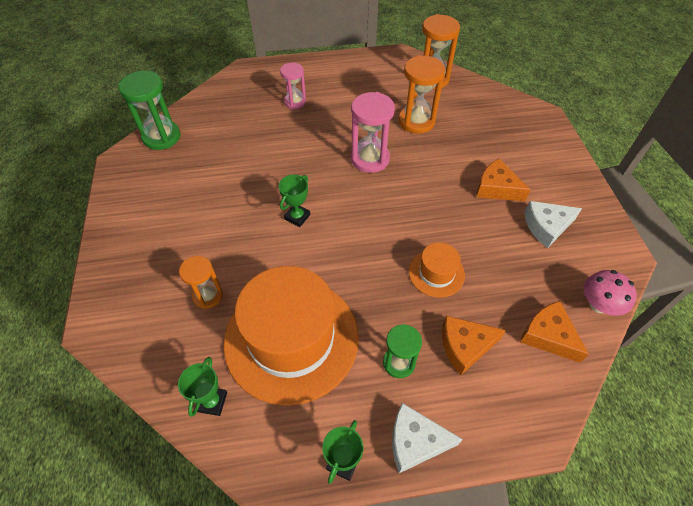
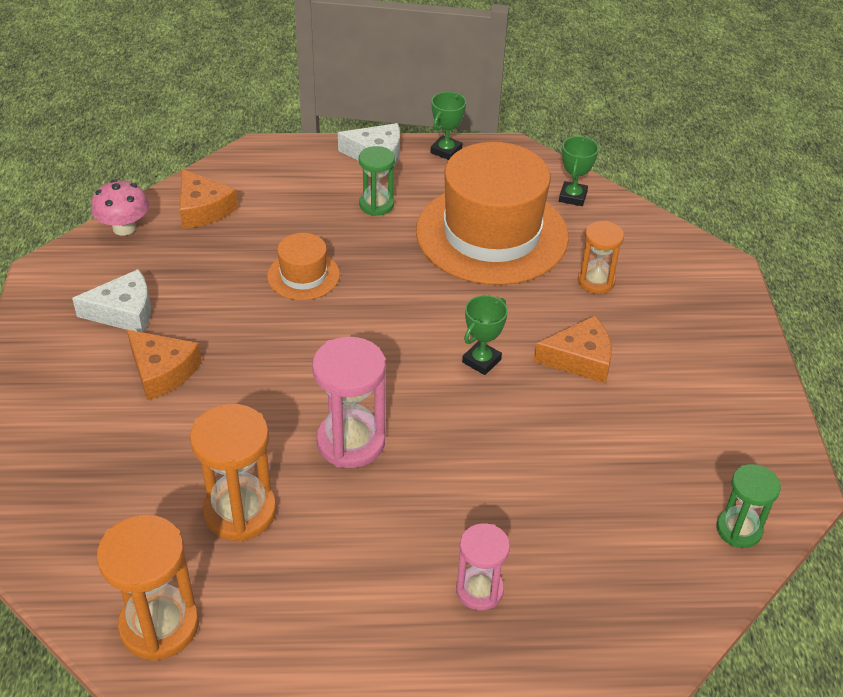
camera: 175 degrees left, 10 degrees down
(161, 137) = (738, 529): green hourglass -> green hourglass, size x0.63
(465, 346) = (299, 210): orange cheese -> orange cheese (580, 359)

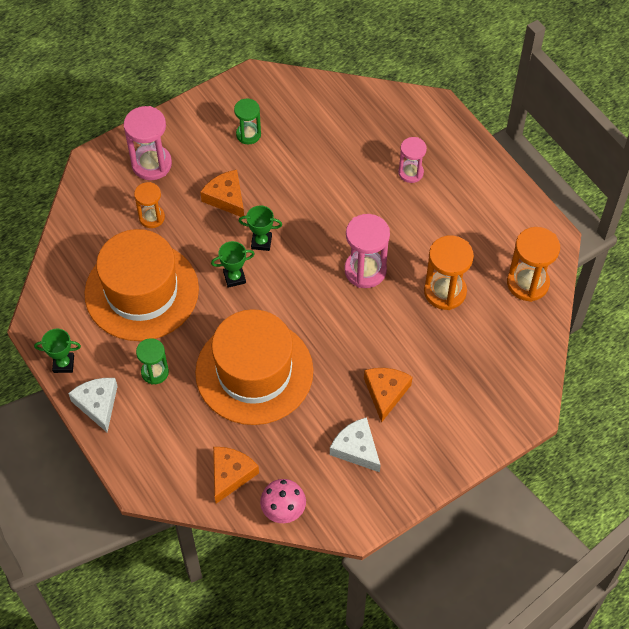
camera: 120 degrees left, 15 degrees up
(303, 275) = (254, 372): orange hat -> orange hat, size x2.20
(573, 197) = (70, 265): green trophy -> green trophy (234, 277)
(685, 314) = (151, 164): none -> pink hourglass
(738, 529) = (299, 91): green hourglass -> green hourglass (248, 134)

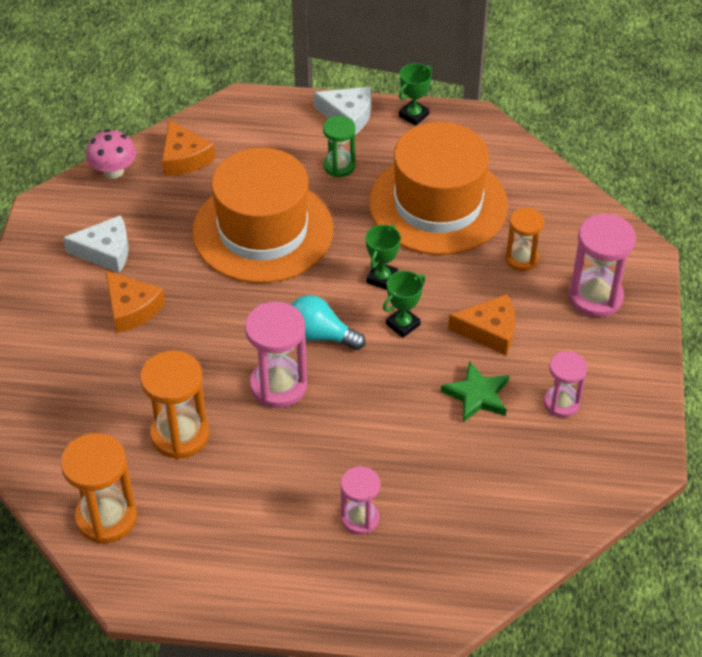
camera: 130 degrees right, 10 degrees down
(248, 134) = (561, 403): green hourglass -> pink hourglass
(280, 174) = (477, 395): none -> green star
(309, 277) = (320, 335): none -> turquoise light bulb

